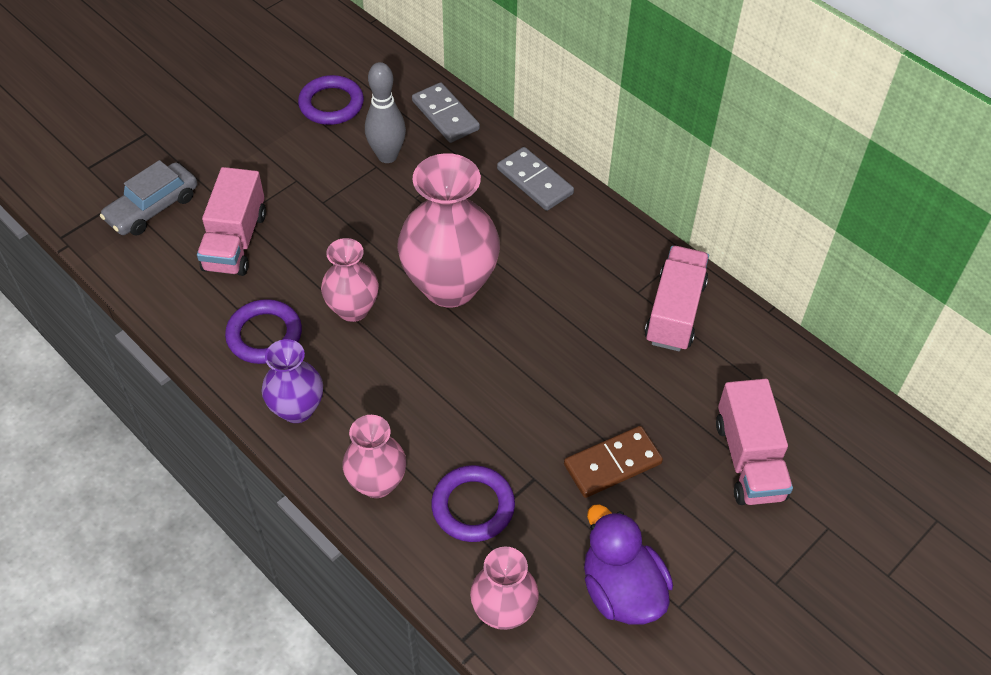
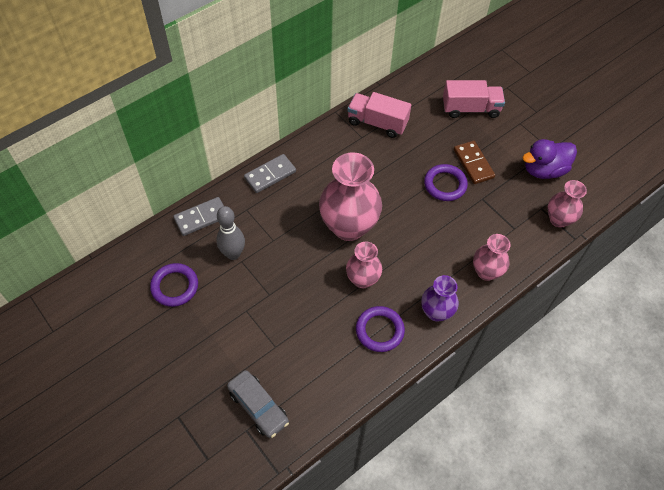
camera: 85 degrees left, 5 degrees up
(235, 241) = (298, 349): pink truck -> none
(473, 506) = (500, 227): purple ring -> purple ring (445, 184)

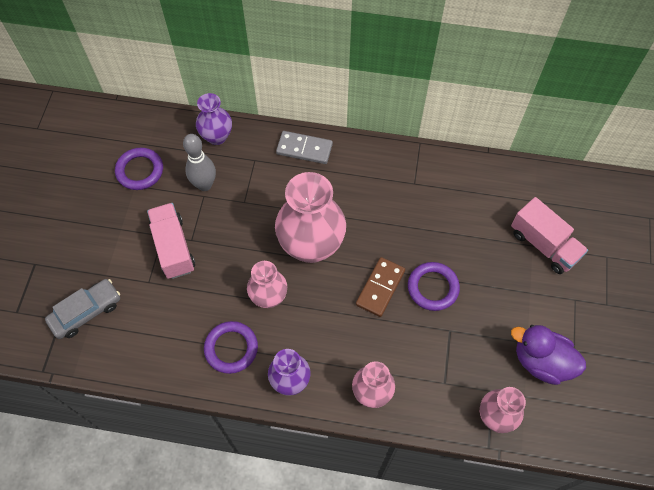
camera: 50 degrees right, 5 degrees up
(201, 217) = (217, 136): grey domino -> purple vase
(258, 407) = (86, 312): grey car -> grey car turned 135 degrees counterclockwise
(377, 123) = (442, 183): pink truck -> pink truck (173, 248)
(473, 163) = (482, 294): brown domino -> brown domino (380, 288)

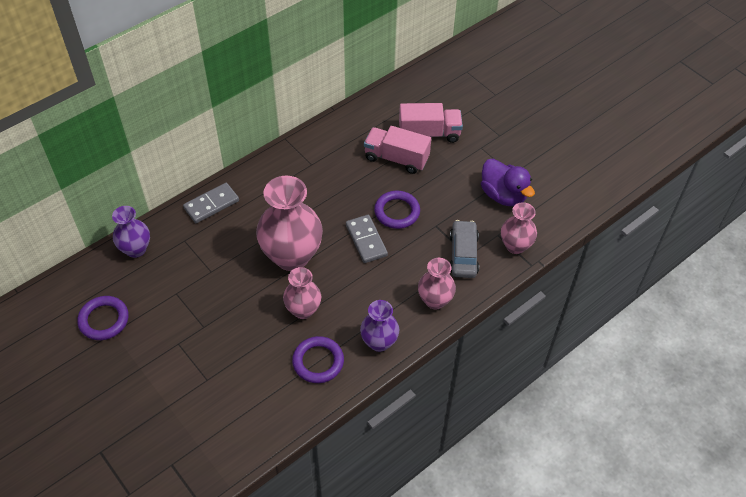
camera: 50 degrees left, 10 degrees down
(86, 312) = (185, 440): grey car -> grey car (463, 254)
(173, 248) = (197, 343): pink truck -> pink truck (396, 158)
(204, 185) = (167, 286): grey bowling pin -> none
(380, 288) = (366, 240): brown domino -> grey domino
(541, 361) = (503, 195): purple duck -> purple duck turned 105 degrees counterclockwise

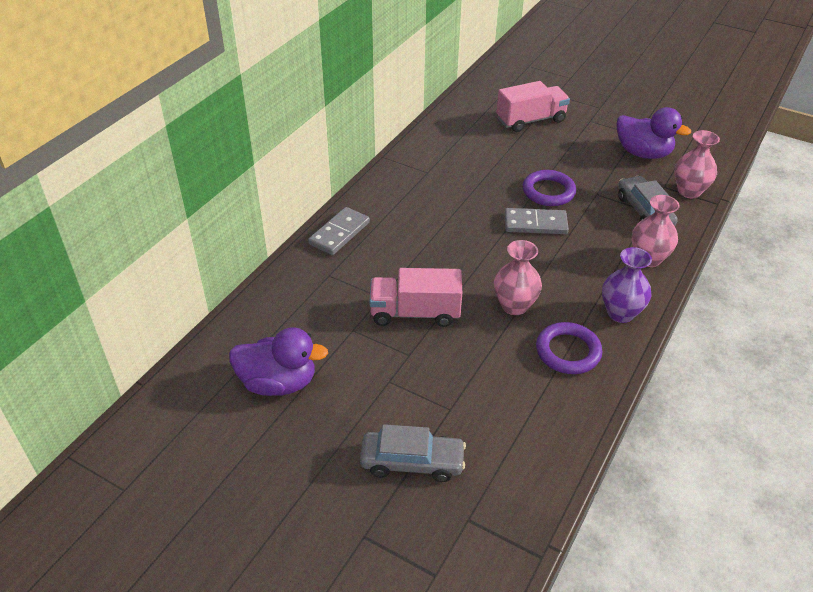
camera: 20 degrees left, 10 degrees down
(104, 320) = (278, 383): purple ring -> purple duck
(136, 249) = (275, 298): purple vase -> none
(158, 411) = (412, 462): none -> grey car
(292, 256) = (465, 258): pink vase -> none
(366, 240) = (535, 224): grey domino -> grey domino turned 45 degrees counterclockwise
(396, 158) = (513, 147): pink truck -> pink truck (415, 313)

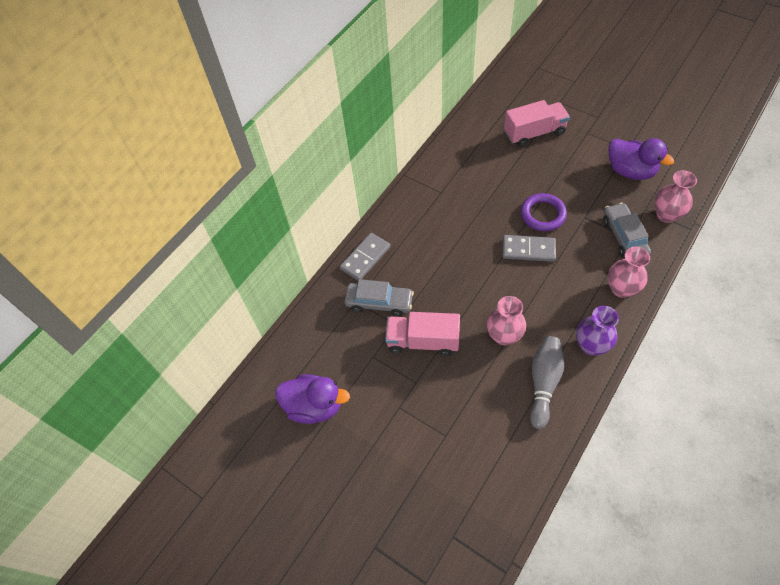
camera: 10 degrees right, 15 degrees up
(412, 462) = (413, 483): grey car -> grey car (379, 302)
(568, 351) = (543, 383): purple ring -> grey bowling pin

